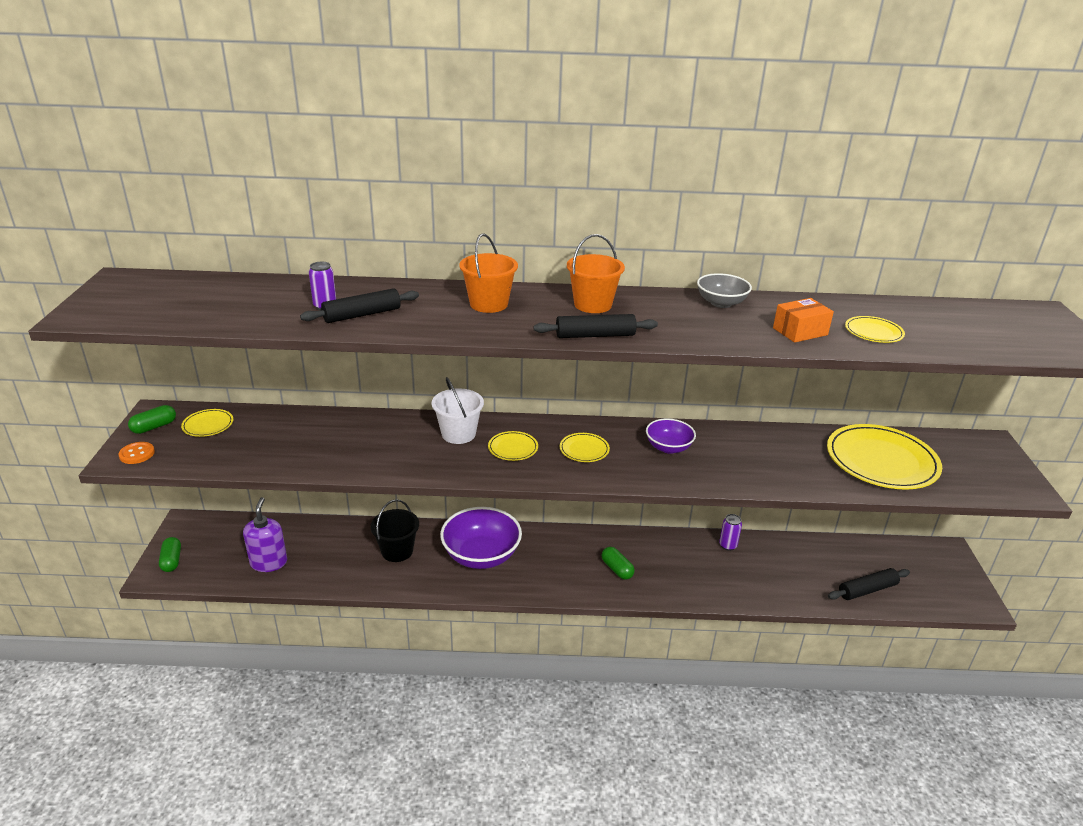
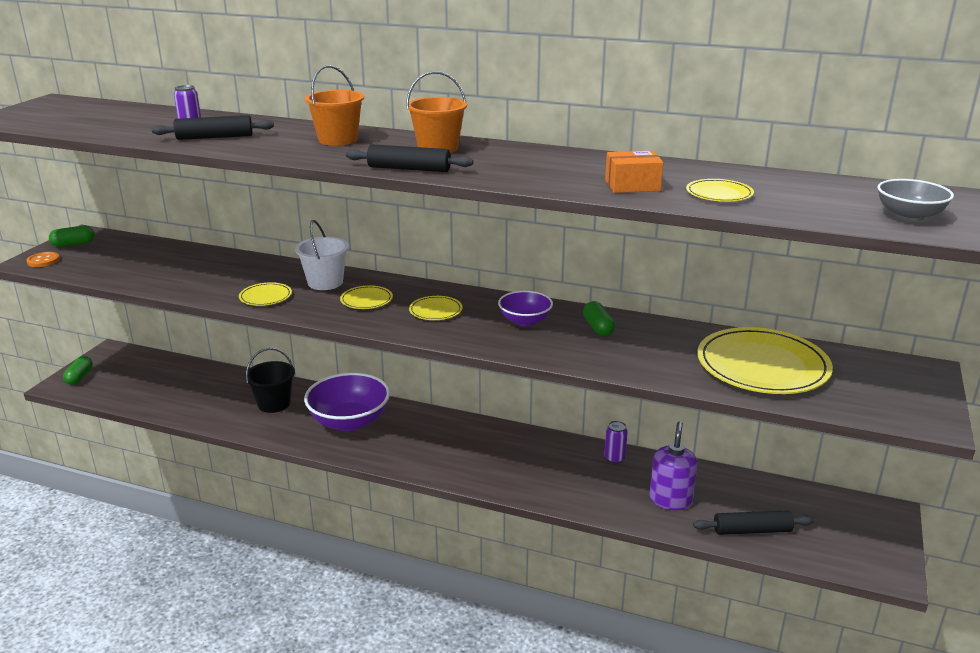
camera: 20 degrees right, 5 degrees down
(208, 425) = (116, 248): yellow plate -> yellow plate (265, 296)
(269, 562) = (156, 393): purple soap dispenser -> purple soap dispenser (670, 500)
(617, 569) = (477, 457): green capsule -> green capsule (598, 328)
(721, 303) = (575, 158): grey bowl -> grey bowl (909, 216)

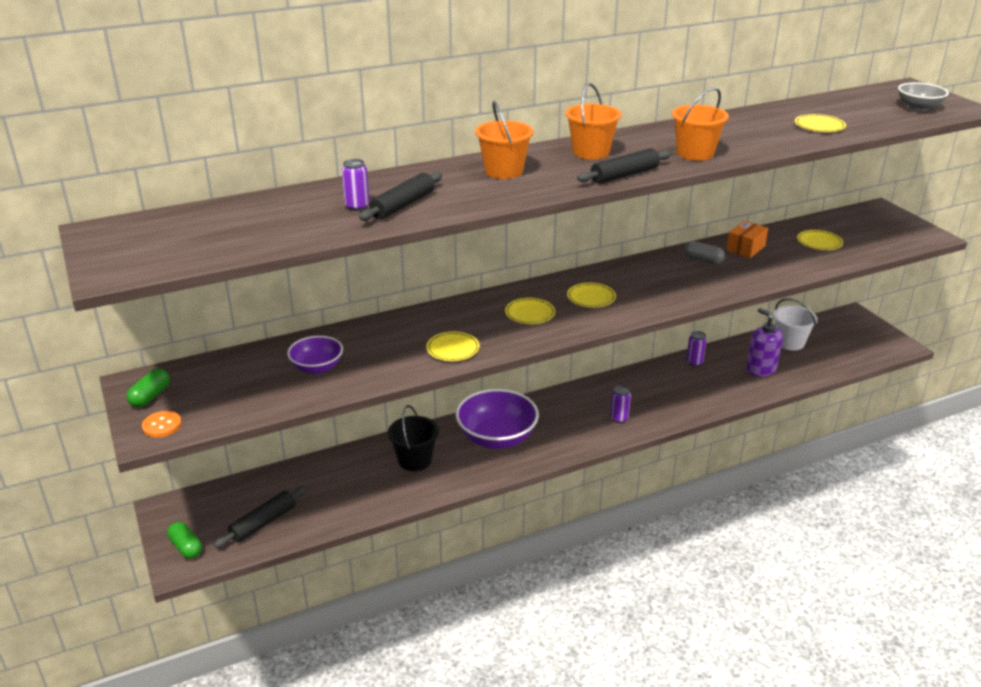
camera: 45 degrees left, 5 degrees up
(325, 282) = (469, 316): white bucket -> white bucket (790, 342)
(461, 462) = (619, 418): none -> purple can
(518, 174) = (695, 153): none -> orange bucket
(525, 321) = (657, 277): purple bowl -> purple bowl (317, 367)
(598, 328) = (703, 260): green capsule -> grey capsule
(632, 185) = (770, 137): orange box -> orange box (745, 248)
(752, 530) = (820, 361): black rolling pin -> black rolling pin (263, 523)
(762, 366) = (819, 242): yellow plate -> yellow plate, size x0.46

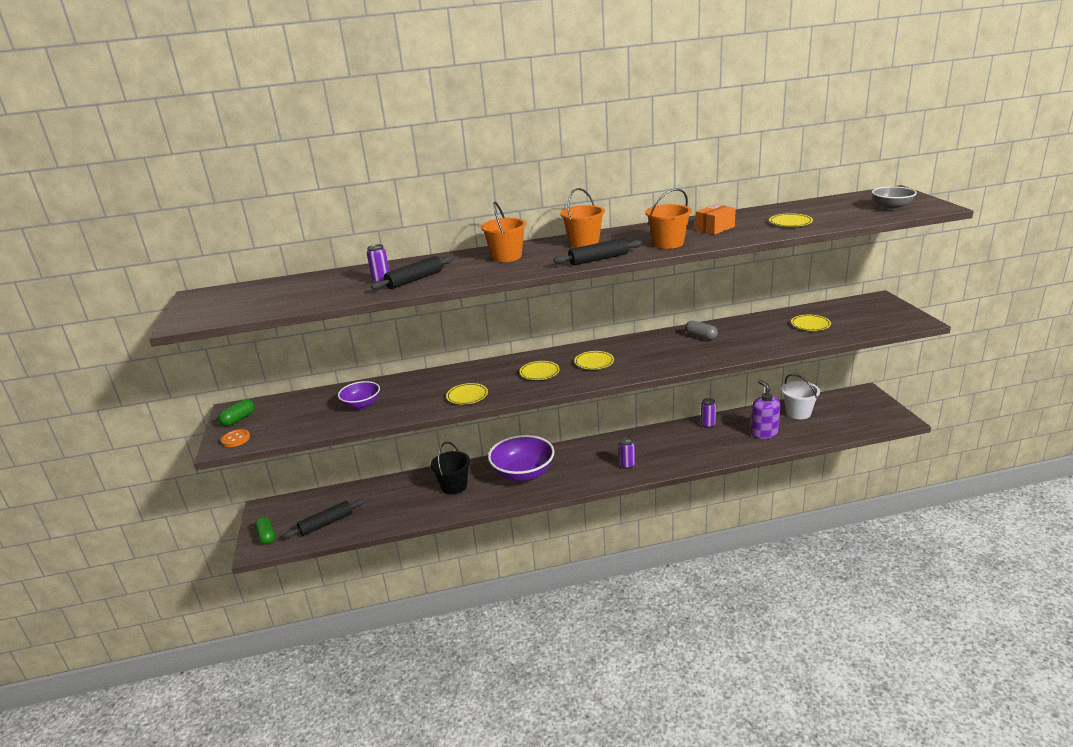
camera: 15 degrees right, 5 degrees down
(745, 248) = (742, 328): orange box -> orange box (715, 228)

